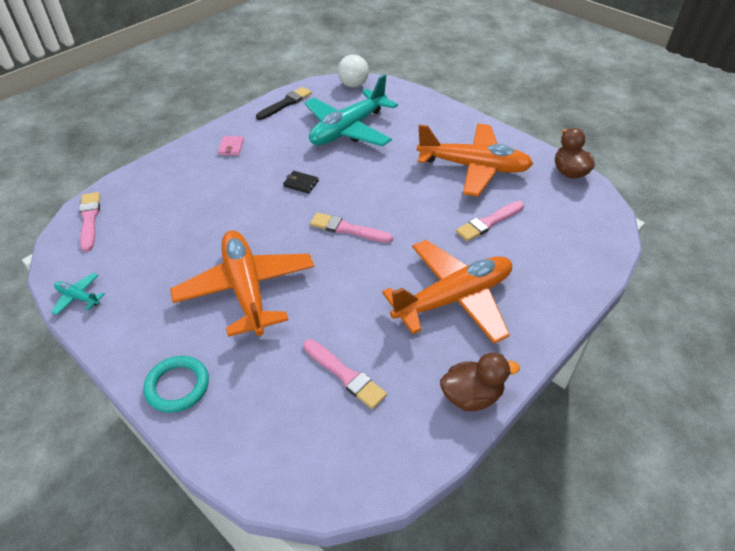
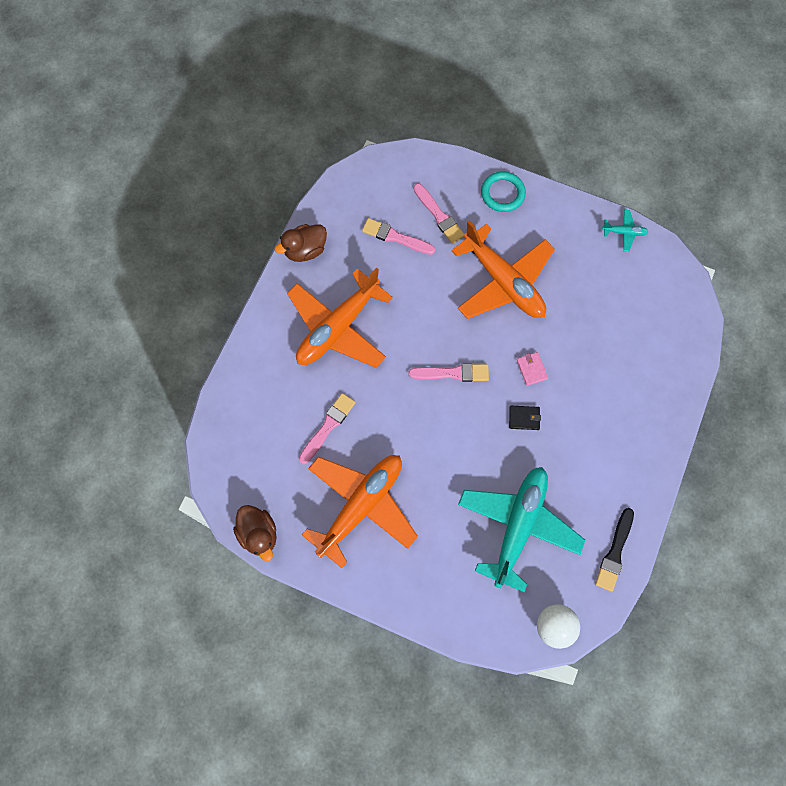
camera: 160 degrees right, 25 degrees up
(89, 219) = (683, 307): pink brush -> pink brush (439, 216)
(231, 147) = (625, 448): pink wallet -> pink wallet (531, 369)
(473, 167) = (361, 506): orange plane -> orange plane turned 135 degrees clockwise

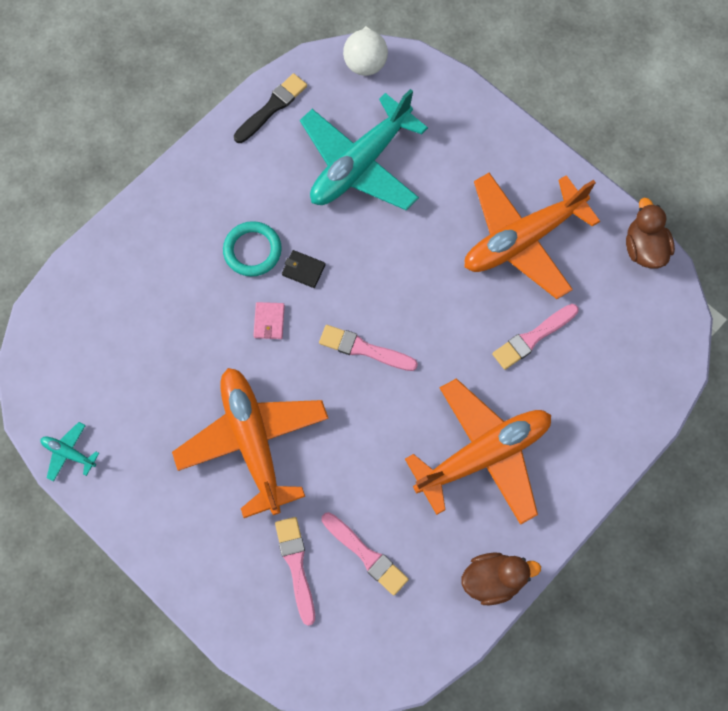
camera: 160 degrees left, 0 degrees up
(502, 193) = (197, 568): turquoise ring -> turquoise ring (252, 250)

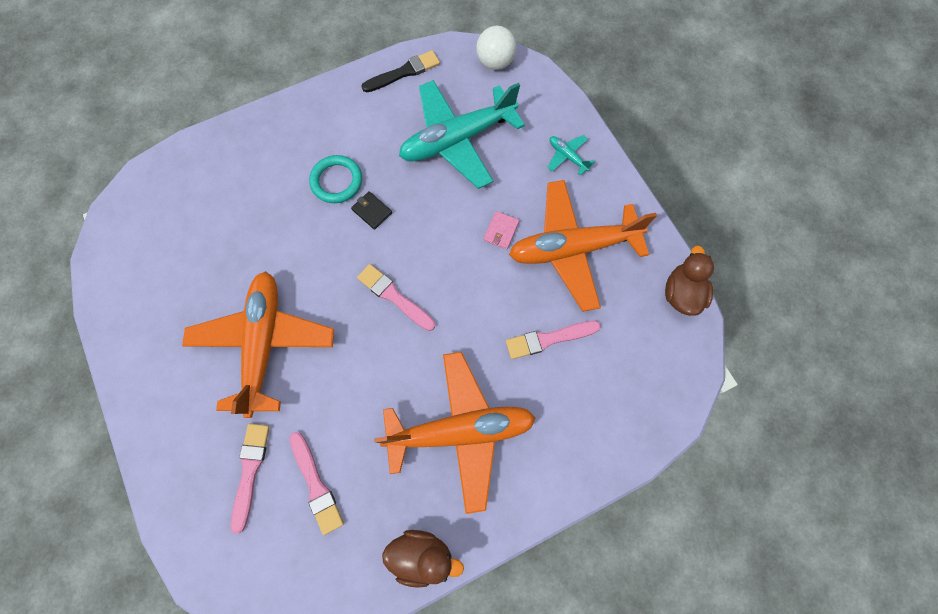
camera: 20 degrees right, 0 degrees up
(69, 453) = (109, 298): turquoise plane -> turquoise plane (567, 156)
(269, 321) = (324, 245): pink wallet -> pink wallet (501, 231)

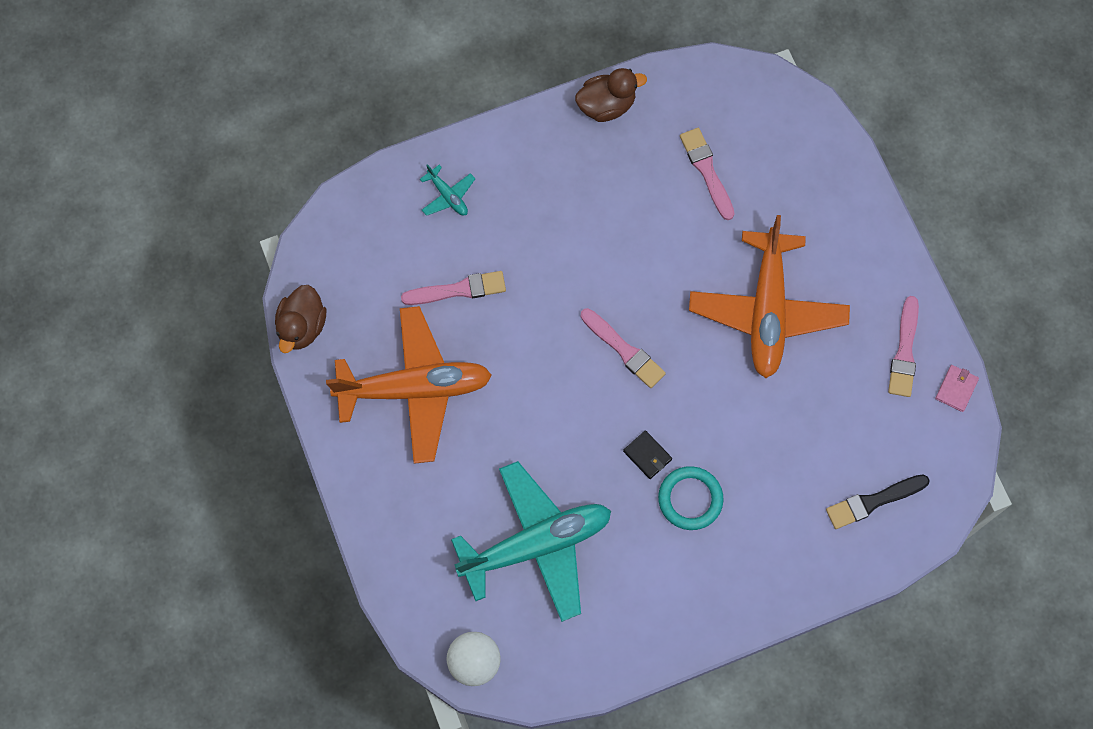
camera: 175 degrees left, 0 degrees up
(250, 471) = (772, 188): pink brush -> pink brush (904, 351)
(404, 72) = (600, 656): black brush -> black brush (873, 501)
(422, 555) = (606, 105): brown duck -> brown duck turned 150 degrees clockwise
(460, 431) = (562, 207): orange plane -> none
(501, 231) = (495, 417): pink wallet -> pink wallet (956, 389)
(567, 156) = (400, 508): turquoise plane -> turquoise plane (448, 196)

